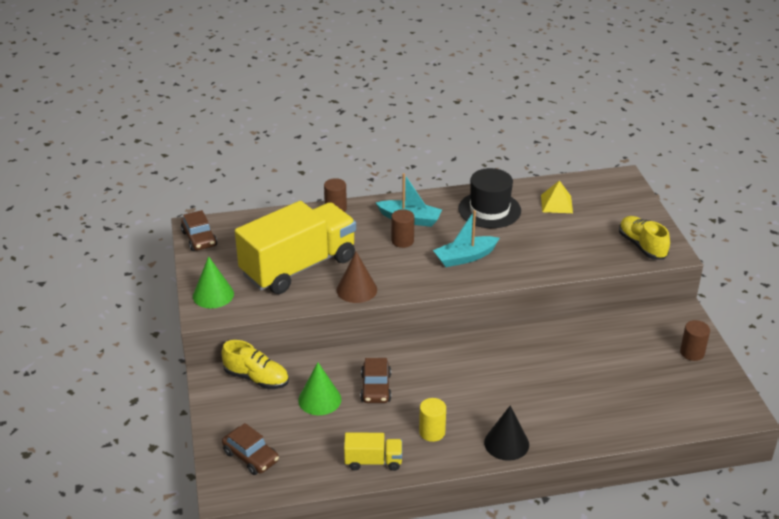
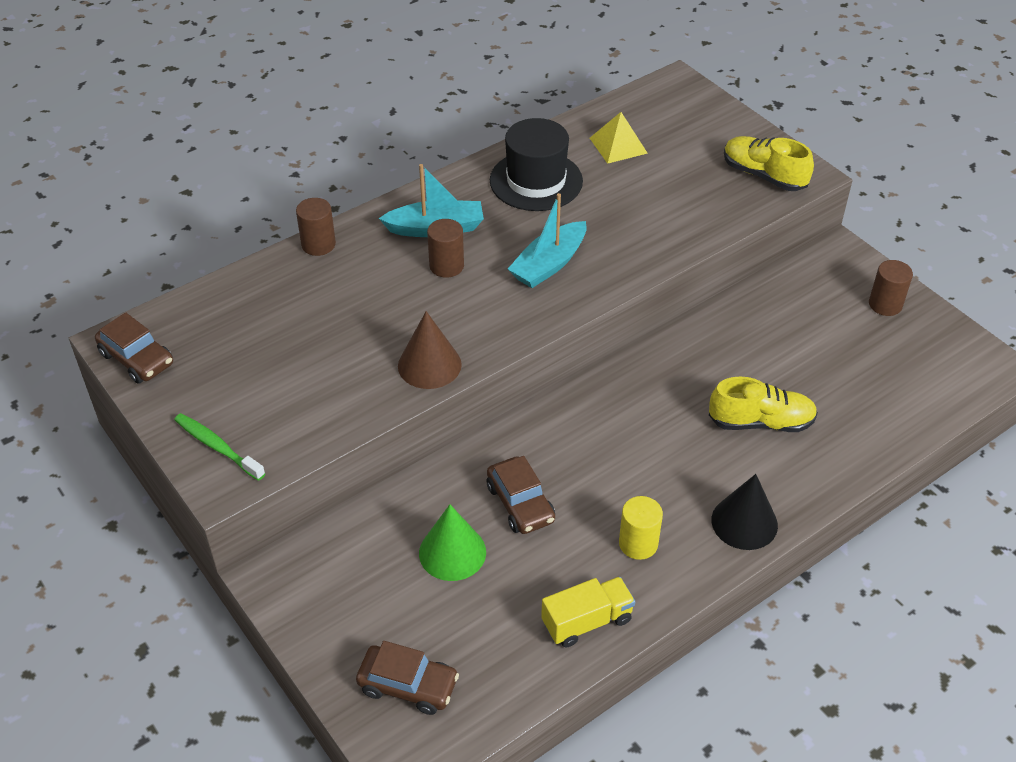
camera: 25 degrees left, 10 degrees up
(213, 295) = (217, 447): green cone -> green toothbrush
(256, 378) = (339, 552): yellow shoe -> yellow shoe (760, 422)
(298, 267) = (321, 356): yellow truck -> none

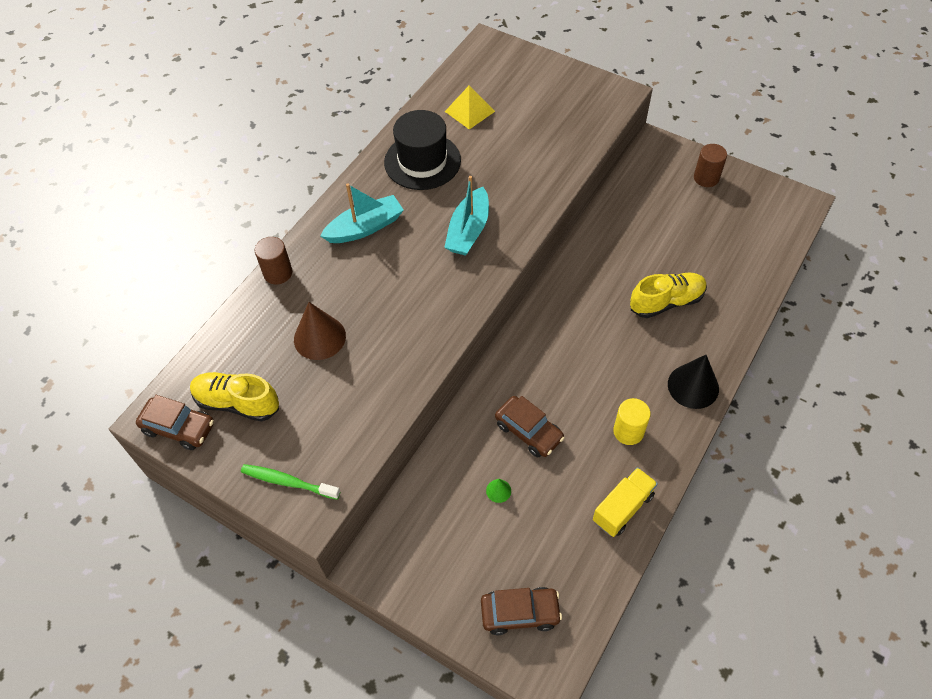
camera: 20 degrees left, 10 degrees up
(429, 365) = (420, 349): brown cone -> brown cone (319, 337)
(446, 266) = (390, 258): brown cylinder -> none
(452, 552) = (498, 490): green cone -> green cone, size x0.47
(764, 175) = (589, 104): yellow shoe -> yellow shoe (237, 403)

